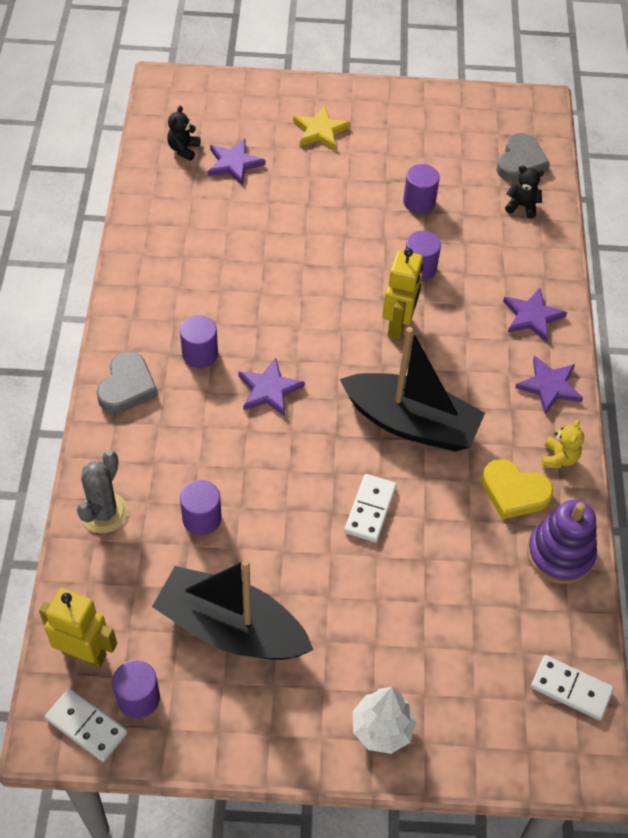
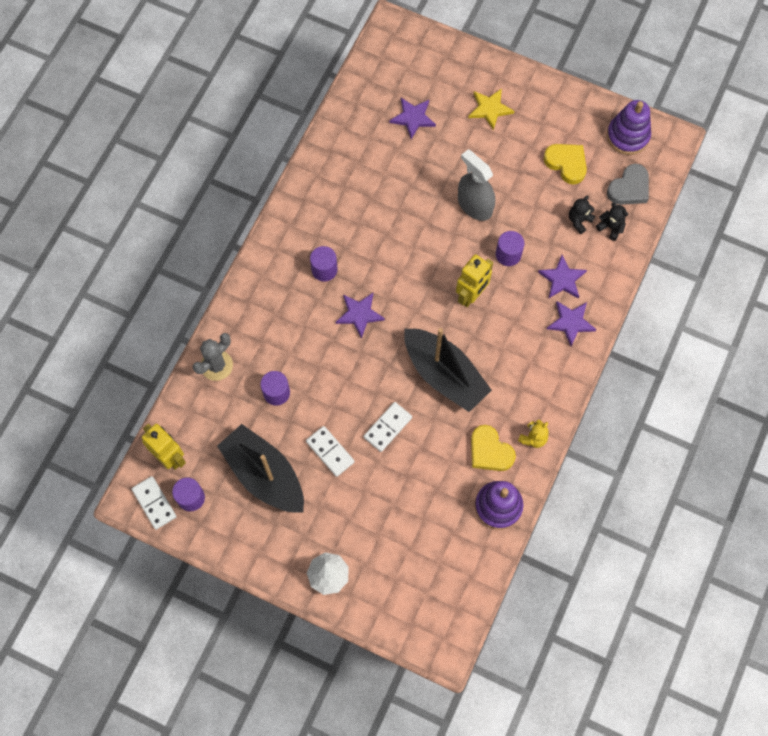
camera: 25 degrees right, 15 degrees up
(127, 387) = (266, 278): grey heart -> none
(183, 149) = (381, 93): black teddy bear -> black teddy bear (579, 221)
(353, 230) = (474, 205): none -> grey spray bottle
(419, 202) = (535, 197): purple cylinder -> none
(436, 159) = (566, 163): none -> yellow heart
(489, 114) = (627, 136): none -> purple stacking toy
(549, 386) = (555, 382): purple star -> purple star (562, 279)
(571, 689) = (458, 597): white domino -> white domino (330, 451)

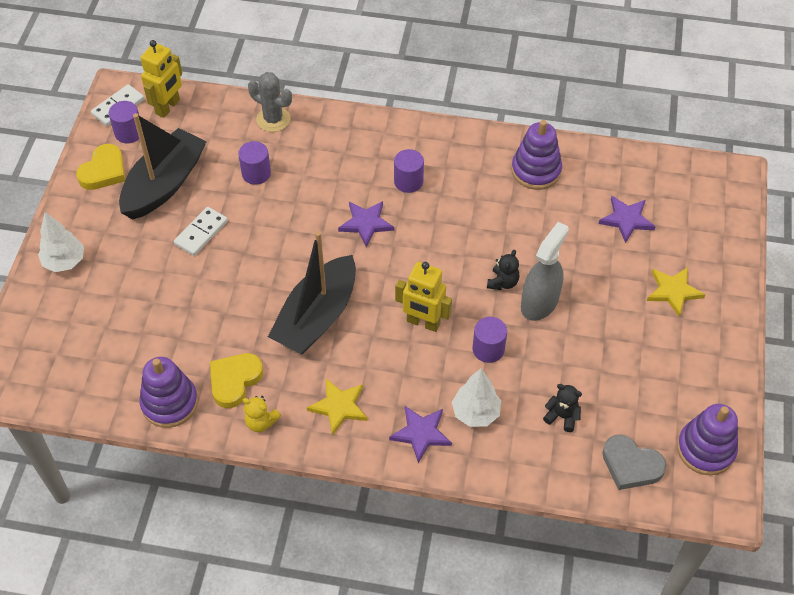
camera: 75 degrees right, 15 degrees down
(343, 168) = (536, 170): none -> purple stacking toy
(387, 427) = (240, 277): white domino -> none
(533, 376) = (339, 407): none -> yellow star
(562, 279) = (475, 413): purple star -> white tree
(566, 163) = (635, 387): yellow heart -> yellow heart (104, 171)
(610, 227) = (566, 454): black teddy bear -> black teddy bear (503, 282)

